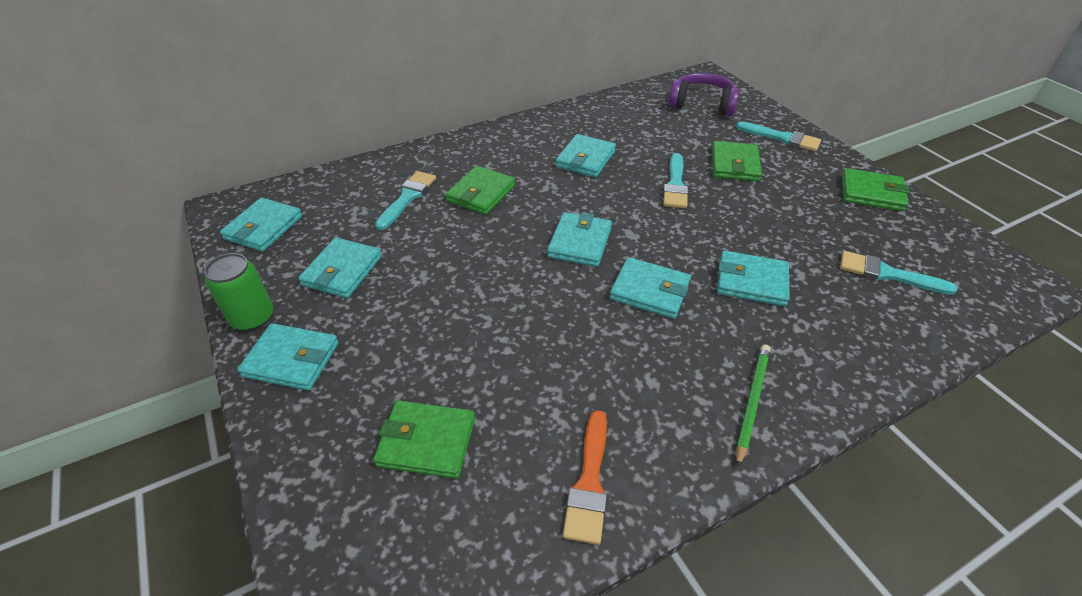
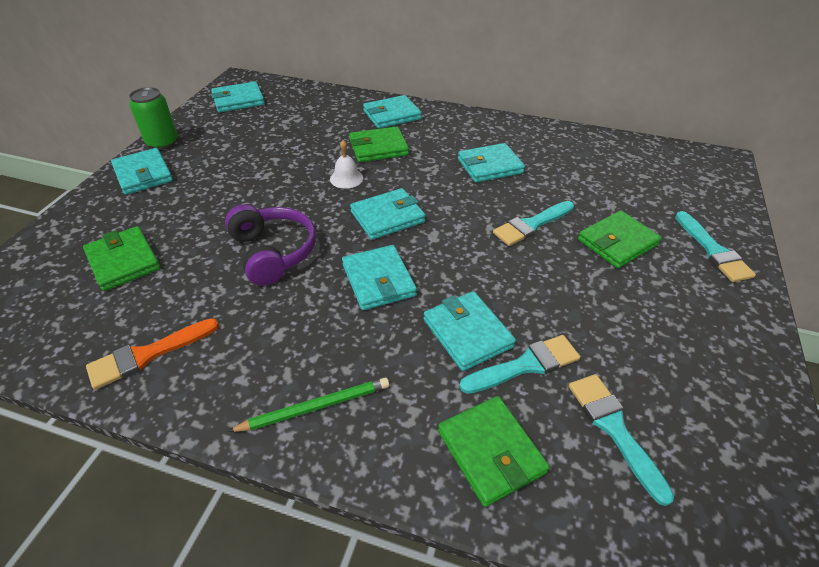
camera: 45 degrees right, 0 degrees up
(342, 271) = (234, 145): turquoise wallet -> turquoise wallet (392, 115)
(407, 198) = (332, 125): turquoise brush -> turquoise brush (525, 365)
(498, 234) = (346, 178): none -> white bell
(702, 104) = (672, 180): purple headphones -> purple headphones (273, 252)
(871, 193) = (734, 356): green wallet -> green wallet (490, 451)

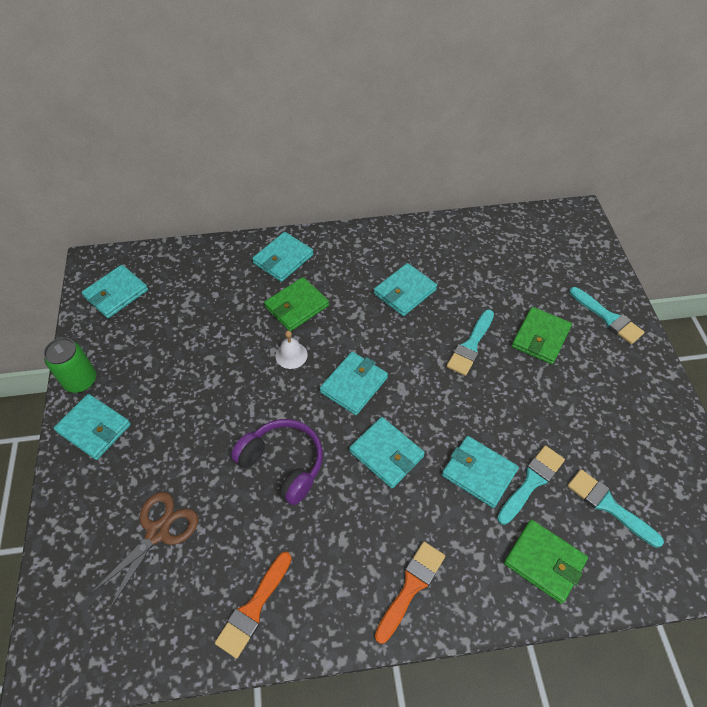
camera: 25 degrees left, 10 degrees up
(123, 261) = (158, 532): green wallet -> brown scissors
(315, 407) = (411, 587): green pencil -> orange brush

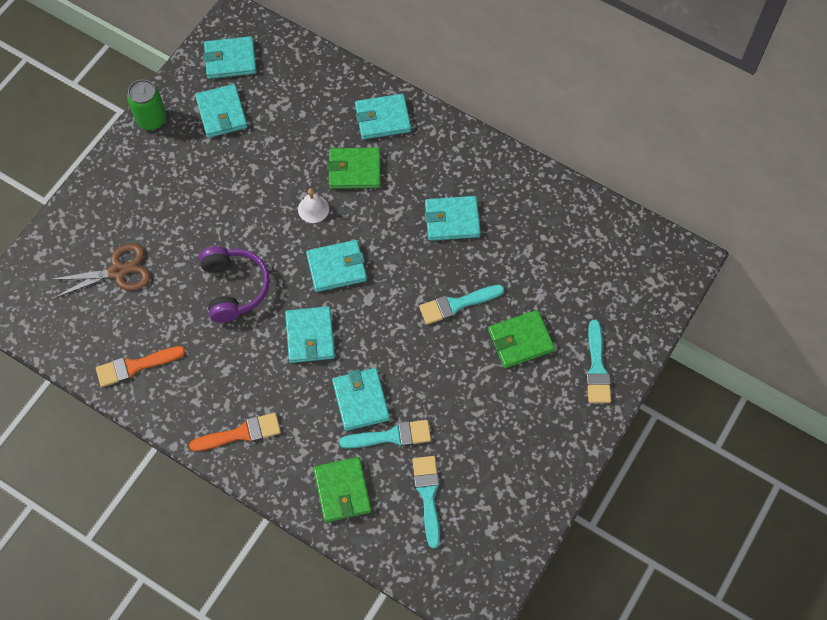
camera: 40 degrees right, 10 degrees up
(94, 428) = (133, 165): turquoise wallet -> turquoise wallet (221, 113)

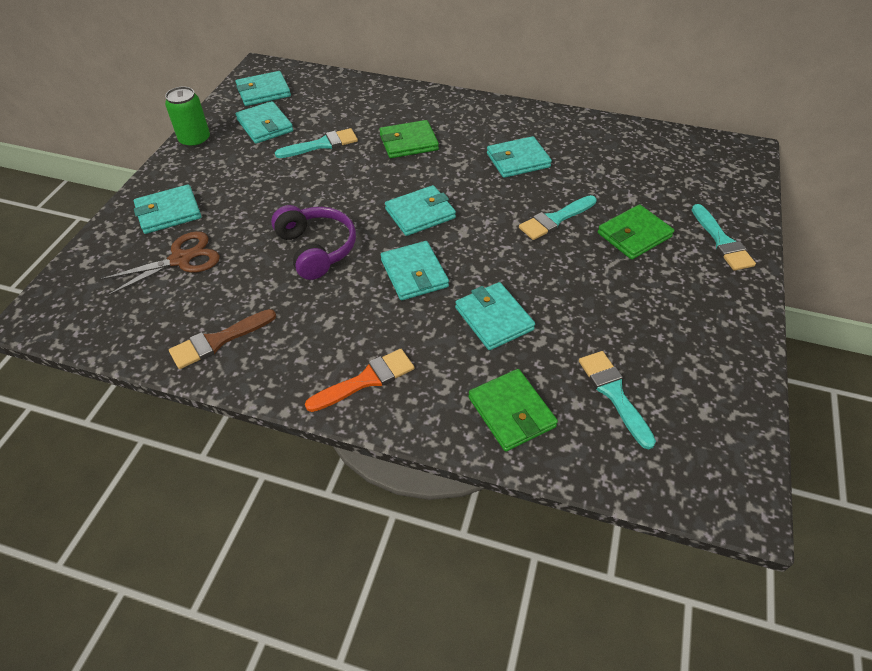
camera: 15 degrees left, 15 degrees down
(135, 366) = (219, 340): orange brush -> brown brush
(313, 209) = (379, 175): white bell -> none
(382, 119) = (420, 106): turquoise wallet -> turquoise wallet (168, 212)
(391, 436) = (543, 345): turquoise brush -> turquoise brush (321, 145)

